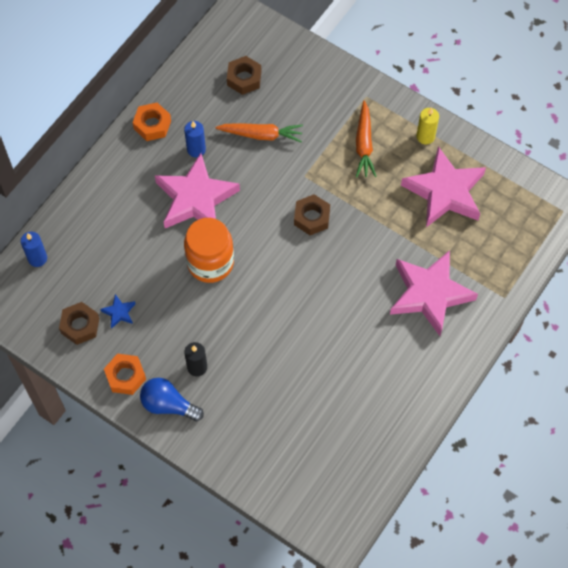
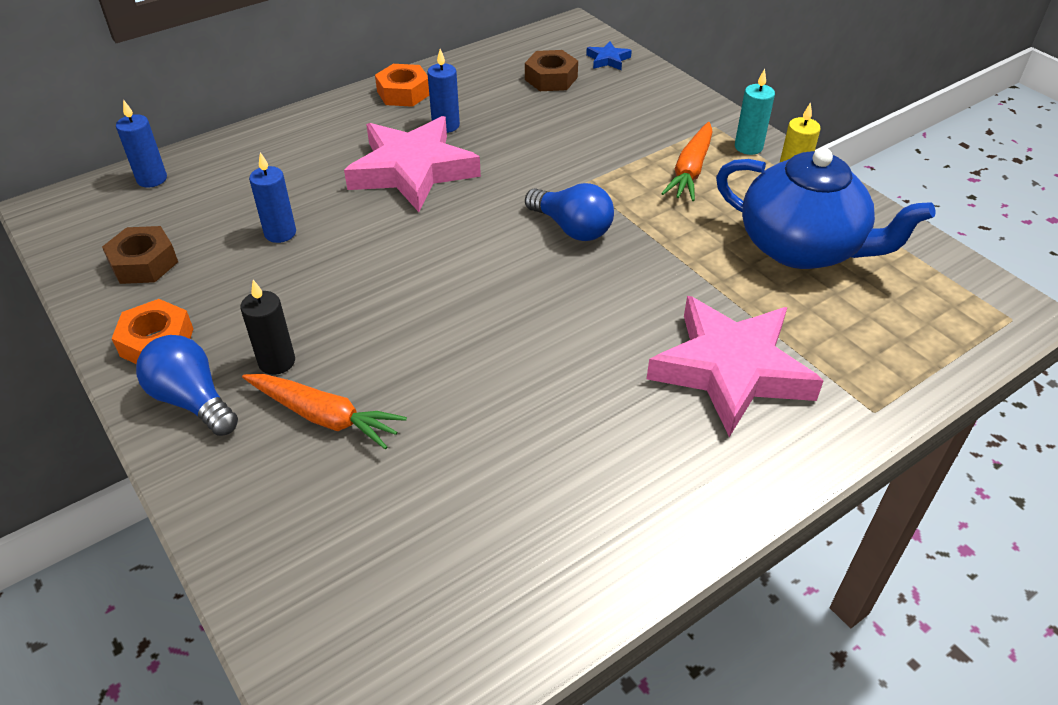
camera: 20 degrees right, 20 degrees down
(119, 312) = (211, 263): blue star -> blue star (608, 59)
(145, 277) = (280, 233): none -> blue candle
(210, 263) = (387, 241): orange jar -> none
(261, 135) = (544, 131): orange carrot -> orange carrot (324, 416)
(312, 217) = (572, 228): brown nut -> blue light bulb
(392, 111) = (748, 147): none -> turquoise candle
(445, 192) = (802, 248): pink star -> blue teapot

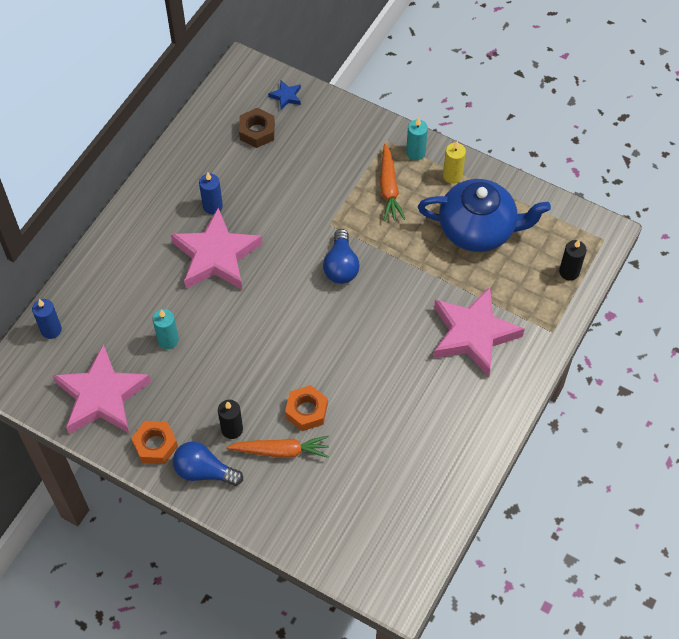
camera: 25 degrees left, 15 degrees up
(144, 263) = (102, 396): brown nut -> pink star
(280, 233) = (168, 340): blue candle -> turquoise candle
(403, 93) = (164, 185): orange nut -> orange nut (306, 411)
(572, 228) = (341, 266): blue light bulb -> blue light bulb turned 75 degrees clockwise
(935, 341) = (569, 272): none -> black candle

